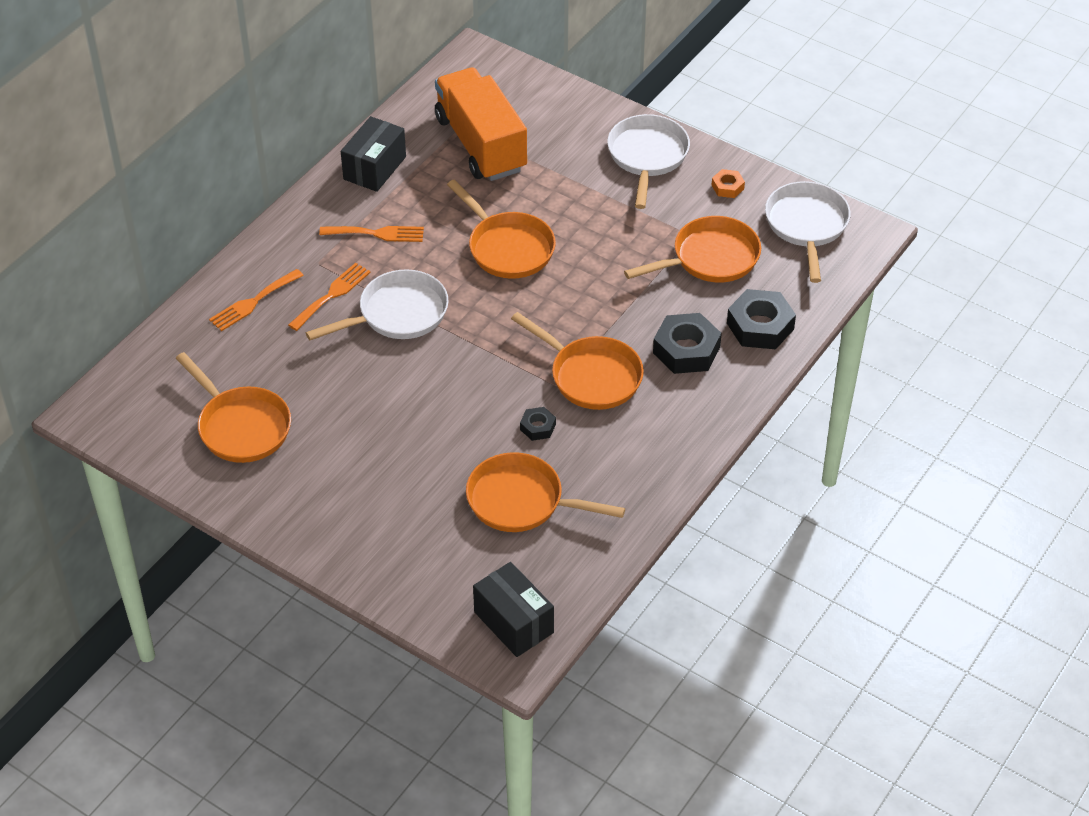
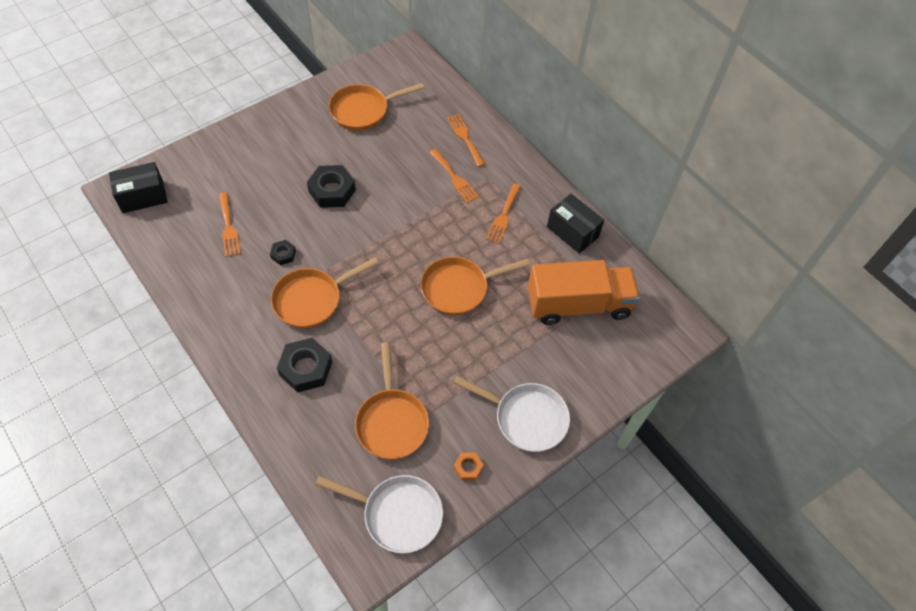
camera: 105 degrees right, 10 degrees up
(398, 314) = (421, 207): white pan -> none
(521, 501) = (228, 227): orange pan -> orange fork
(760, 326) = (304, 429): black nut -> black nut (332, 191)

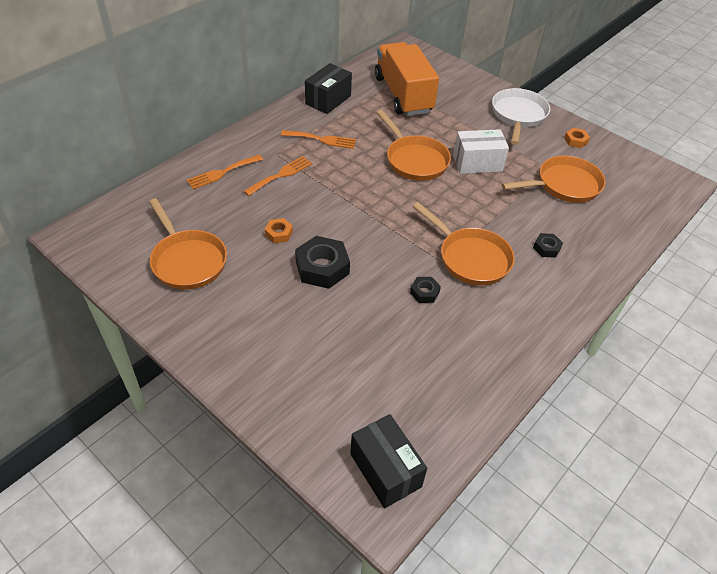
camera: 100 degrees left, 10 degrees down
(228, 227) = (405, 353): orange fork -> none
(305, 368) = (546, 248): black nut -> black nut, size x0.52
(379, 168) = (279, 233): none -> orange nut
(397, 514) = (635, 172): white pan -> none
(444, 345) = (477, 163): none -> white box

